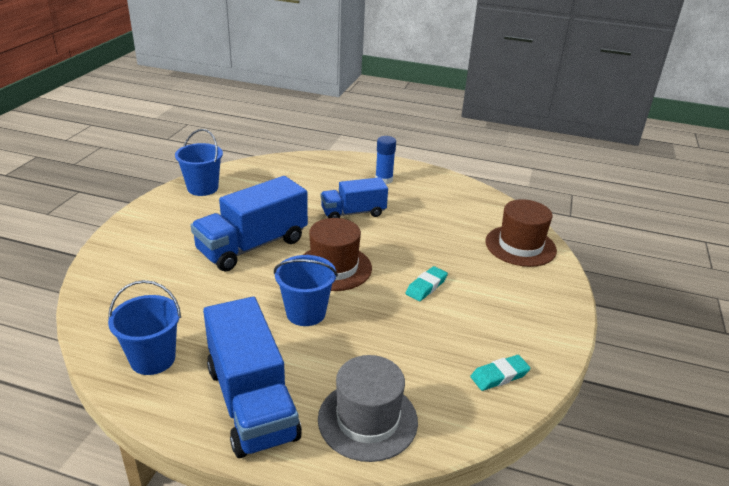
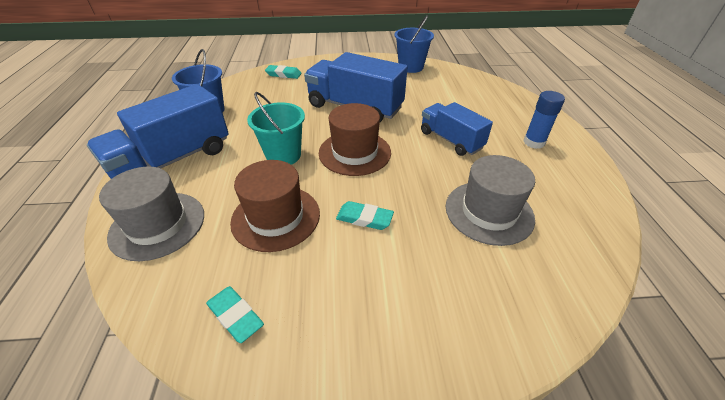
camera: 70 degrees right, 10 degrees up
(117, 277) = (283, 74): none -> turquoise eraser
(306, 313) = (283, 155): blue bucket -> turquoise bucket
(448, 229) = (489, 212): none -> grey hat
(520, 246) = (519, 292): brown hat -> brown hat (276, 217)

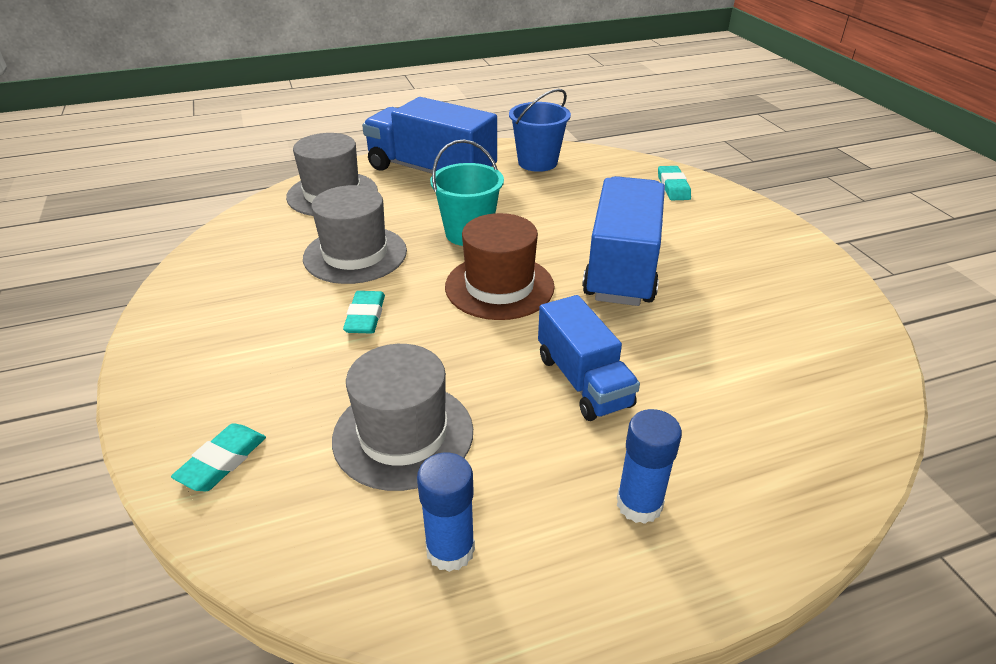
camera: 75 degrees right, 5 degrees down
(235, 316) = (226, 264): turquoise eraser -> turquoise eraser (222, 461)
(276, 217) = (355, 254): brown hat -> grey hat
(411, 67) = (827, 306): blue bucket -> none
(451, 140) = (583, 381): blue truck -> blue truck turned 120 degrees clockwise
(571, 204) = (450, 549): none -> blue glue stick

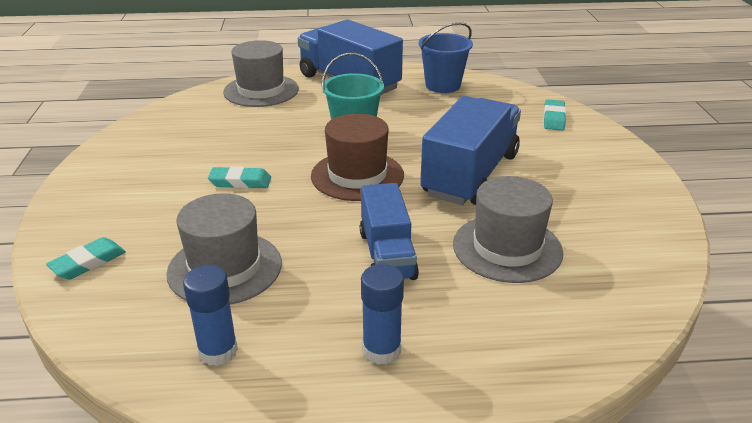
camera: 15 degrees right, 5 degrees down
(355, 254) = (255, 137): grey hat -> grey hat (507, 248)
(365, 316) = (240, 182): turquoise eraser -> turquoise eraser turned 75 degrees clockwise

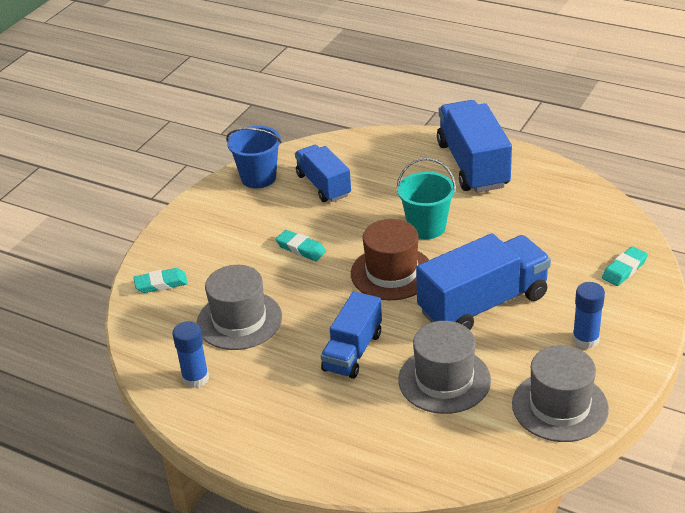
camera: 35 degrees right, 5 degrees up
(218, 127) = (323, 185): none -> blue truck
(261, 91) = (388, 152): grey hat -> grey hat (559, 406)
(381, 350) = (289, 418): blue glue stick -> blue glue stick (585, 339)
(443, 85) = (558, 195): blue bucket -> blue bucket (258, 178)

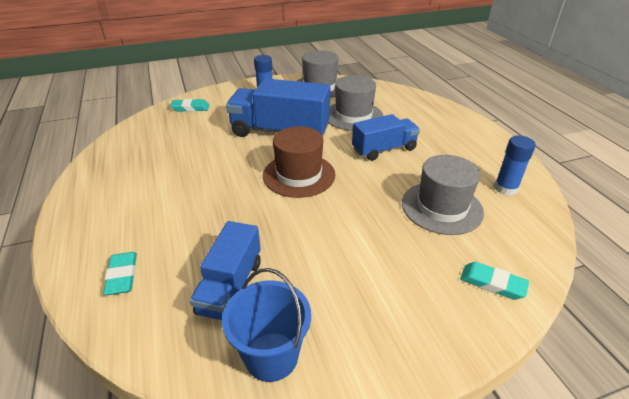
camera: 140 degrees left, 0 degrees up
(301, 249) = (334, 233): turquoise eraser -> turquoise eraser (122, 276)
(426, 227) = (228, 189): turquoise bucket -> none
(473, 165) = (109, 213): blue truck -> none

